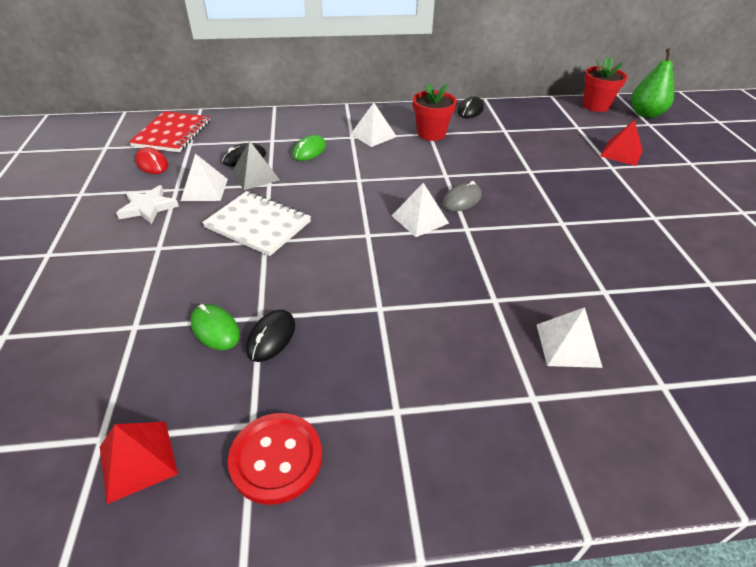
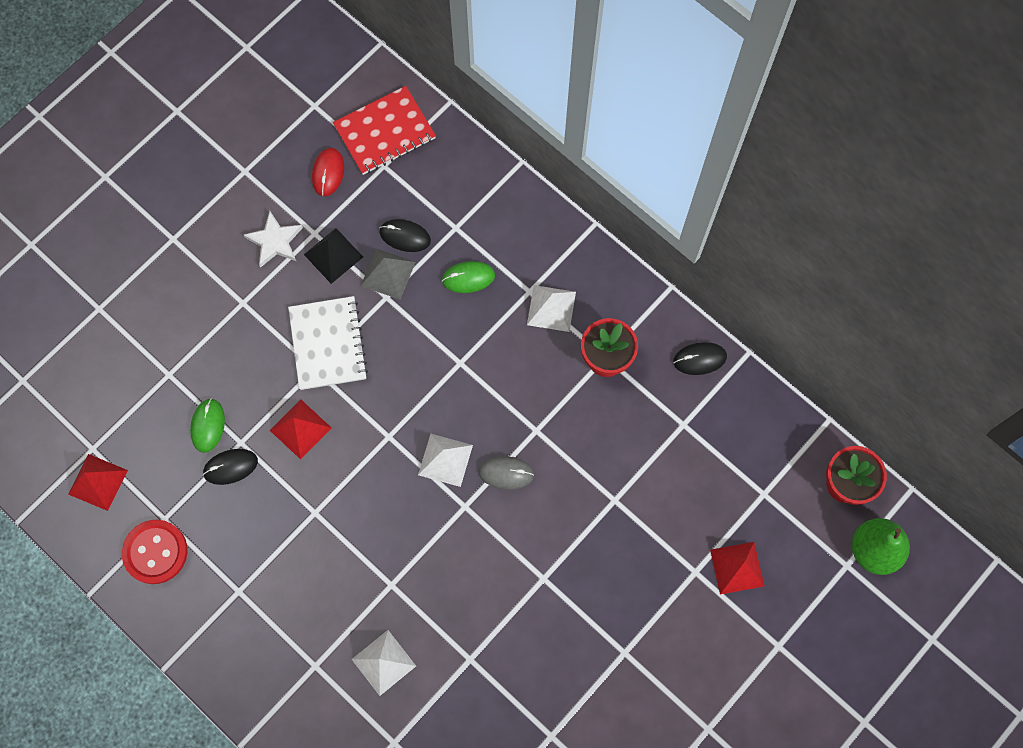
camera: 50 degrees right, 30 degrees up
(204, 189) = (333, 255): white pyramid -> black pyramid
(299, 275) = (300, 429): none -> red pyramid

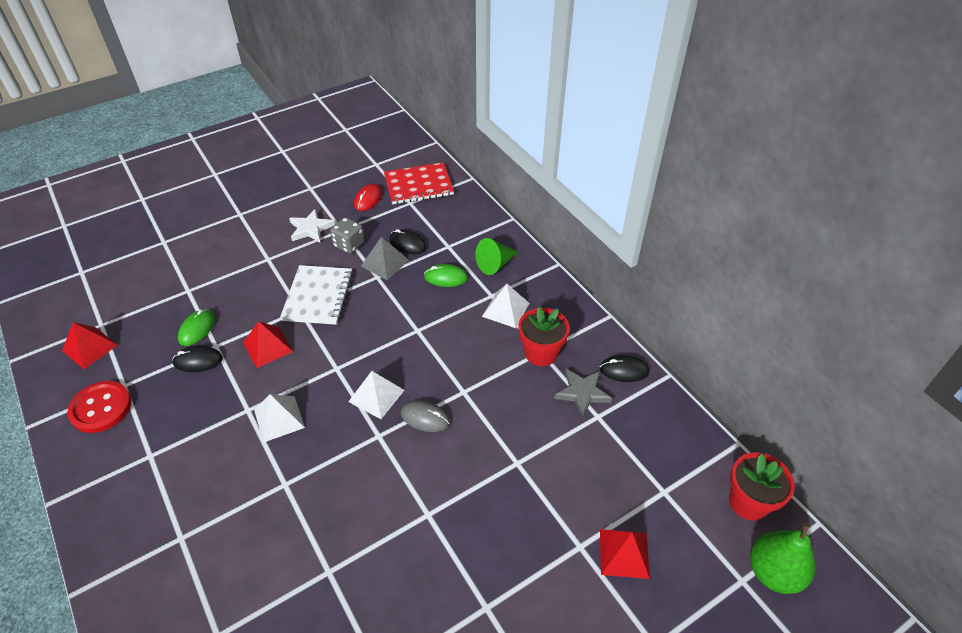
camera: 15 degrees right, 25 degrees down
(333, 255) = (349, 244): black pyramid -> grey dice
(384, 662) = (245, 552): white pyramid -> white pyramid (279, 418)
(521, 242) = (495, 264): none -> green cone
(661, 399) = (582, 393): none -> grey star

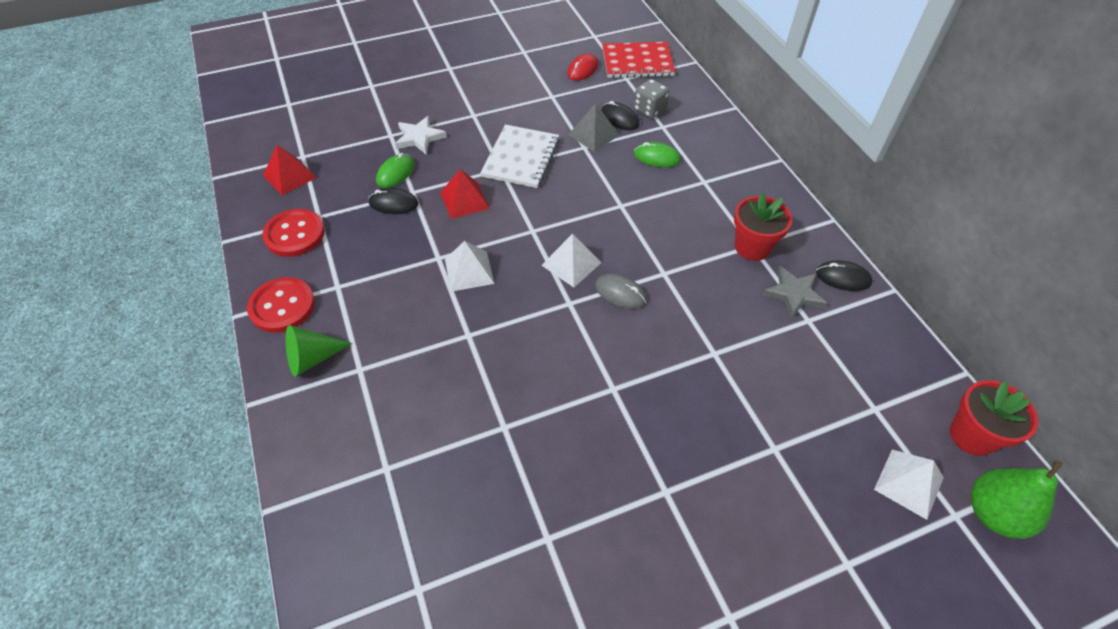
camera: 10 degrees right, 5 degrees up
(95, 485) = (282, 306): none -> red button
(311, 228) = (520, 91): white star -> white star (419, 137)
(349, 244) = (558, 112): grey dice -> grey dice (649, 110)
(495, 264) = (712, 151): green cone -> green cone (312, 358)
(505, 309) = (718, 198): white pyramid -> white pyramid (909, 483)
(624, 553) = (823, 464): red pyramid -> none

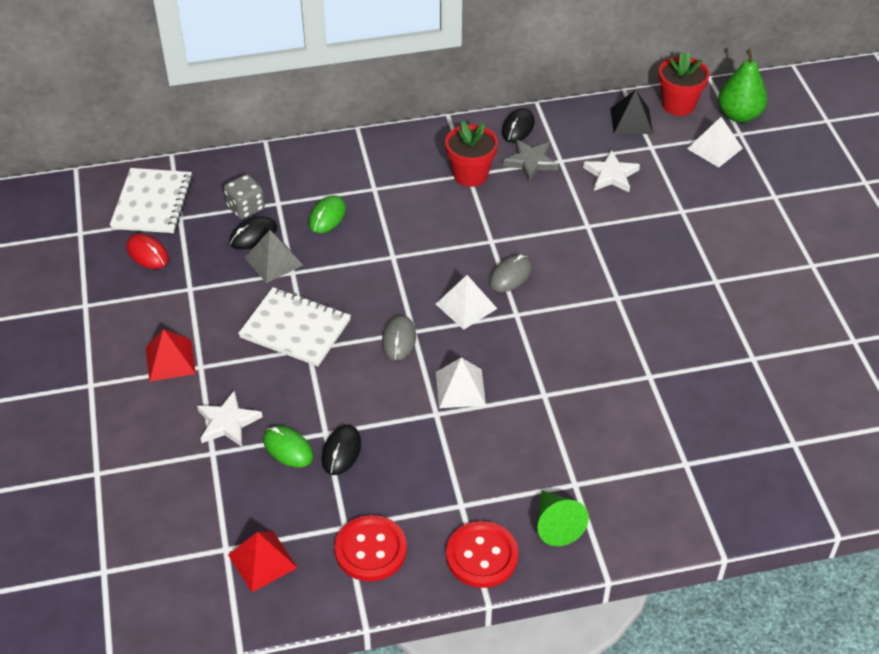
camera: 80 degrees left, 5 degrees down
(464, 200) = (352, 385): red pyramid -> red pyramid (170, 360)
(520, 222) = (399, 339): none -> grey mouse
(637, 62) = (152, 203): red notebook -> white notebook
(806, 370) = (611, 175): none -> white star
(912, 384) = (631, 121): none -> black pyramid

